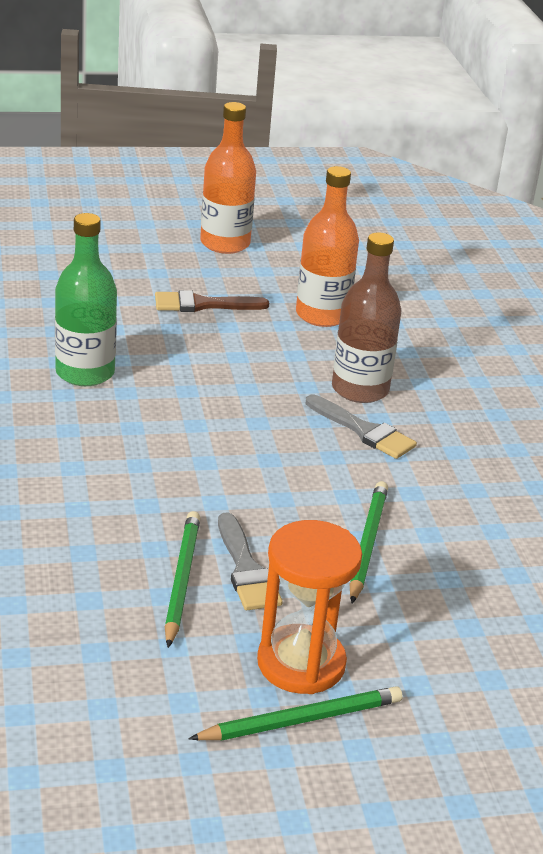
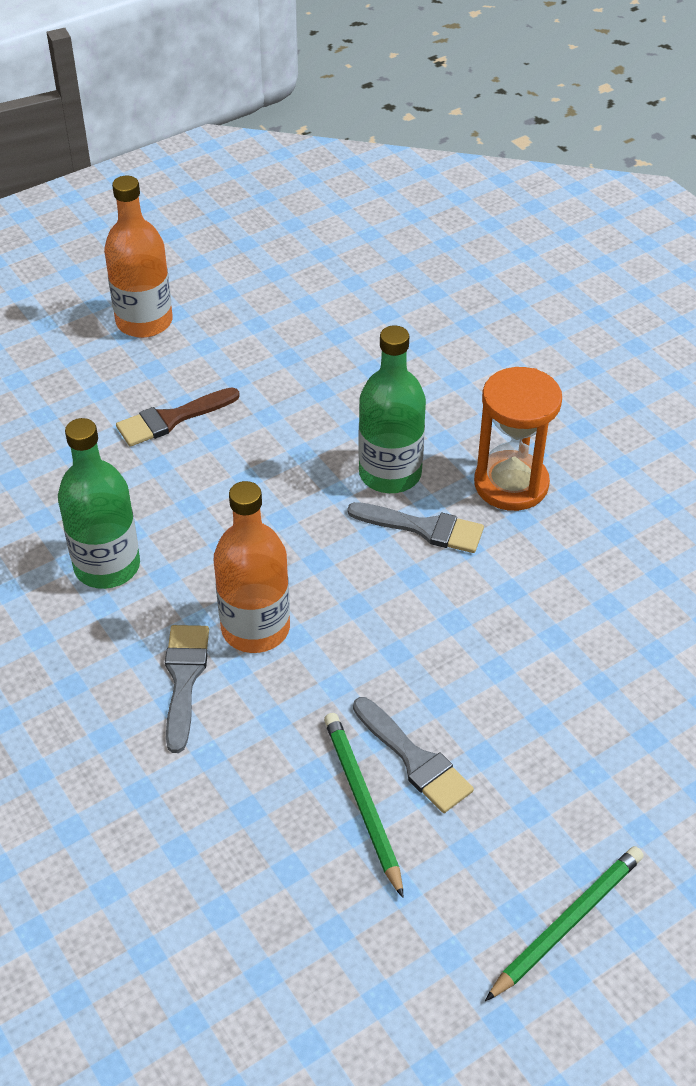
camera: 20 degrees left, 15 degrees up
(93, 457) = (184, 679): none -> grey brush
(301, 663) = (529, 854): orange hourglass -> orange hourglass (511, 484)
(322, 315) = (298, 386): orange bottle -> orange bottle (255, 628)
(360, 389) = (390, 473): brown bottle -> green bottle
(367, 544) = (506, 675): green pencil -> none

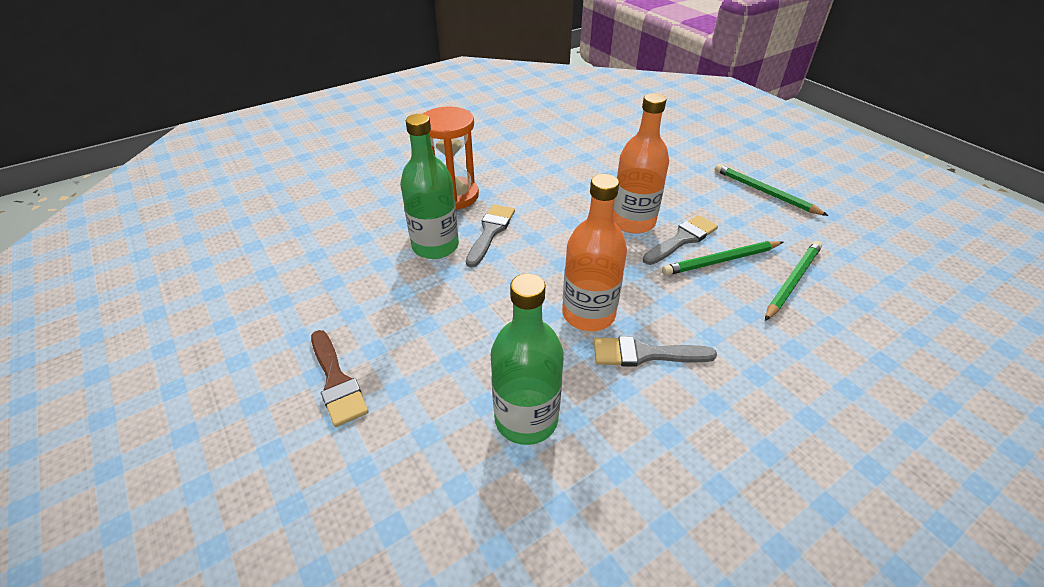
camera: 90 degrees left, 5 degrees down
(144, 321) = (171, 416): orange bottle -> orange bottle (633, 222)
(313, 889) = (792, 281): none -> green pencil

